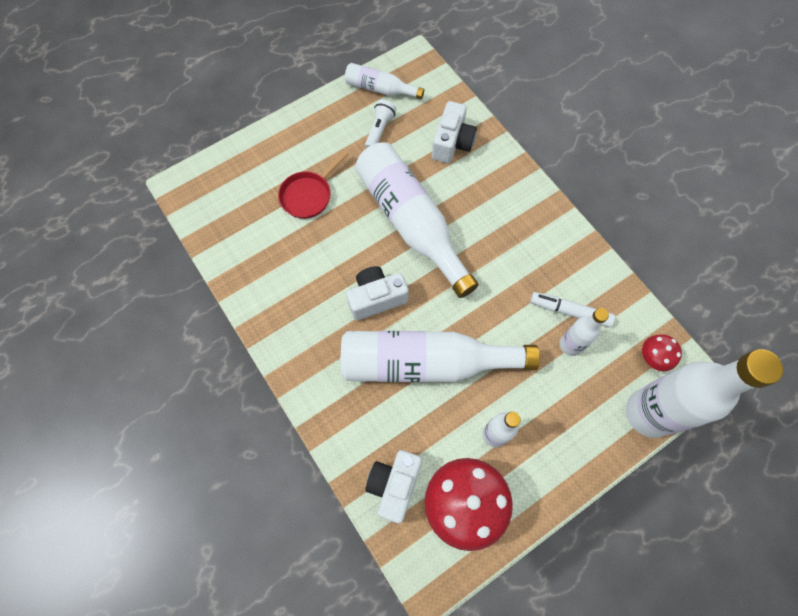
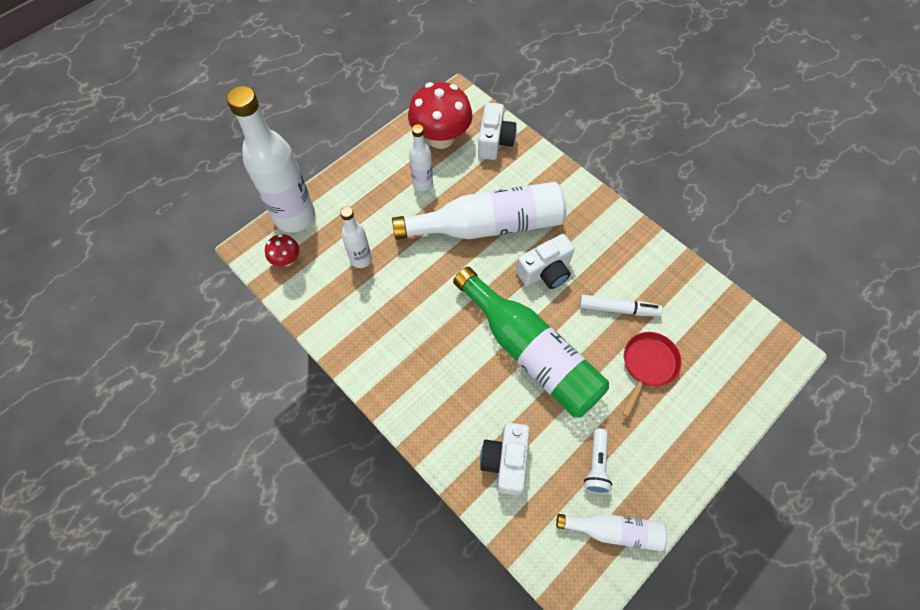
camera: 170 degrees right, 5 degrees down
(411, 222) = (530, 352): white bottle -> green bottle
(570, 311) = (361, 288): white marker -> white marker (618, 309)

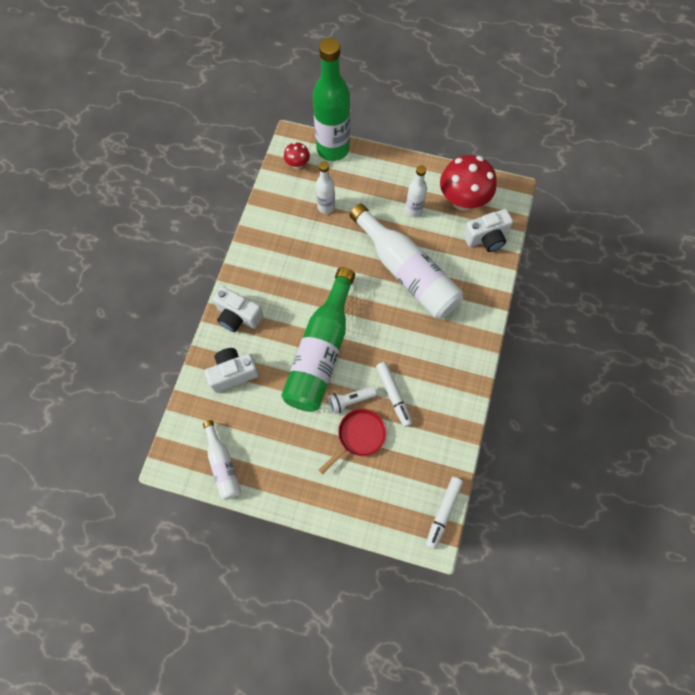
camera: 60 degrees right, 5 degrees up
(295, 216) = (333, 149): white bottle -> green bottle
(545, 272) = (393, 330): white camera -> white camera (238, 316)
(596, 465) = (262, 433): white flashlight -> white flashlight (350, 401)
(647, 365) = (359, 436): red pan -> red pan turned 45 degrees counterclockwise
(763, 329) = (443, 512): none -> white marker

